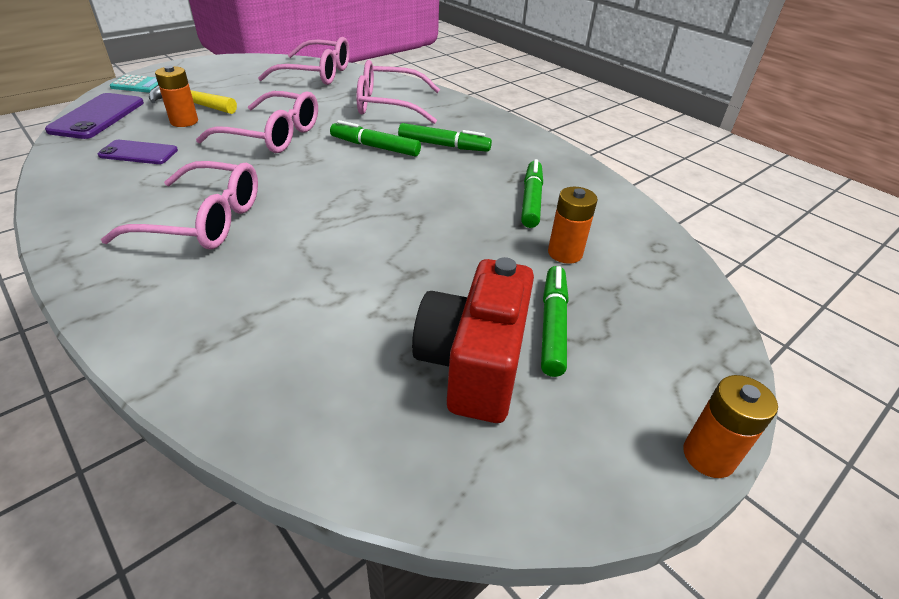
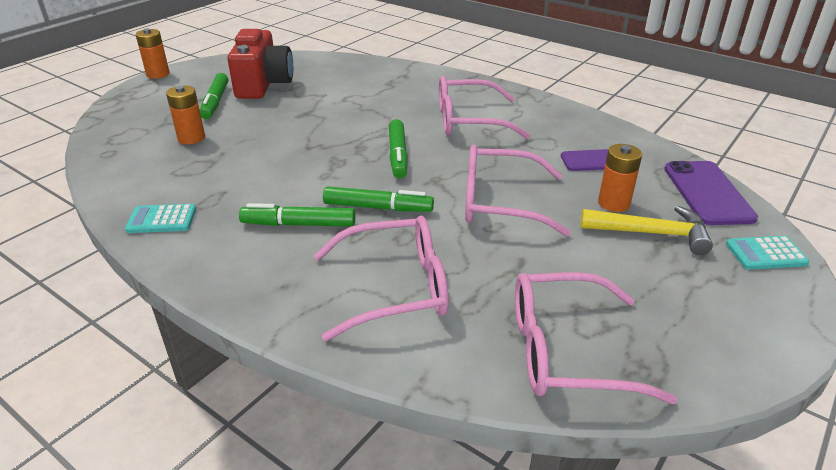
camera: 170 degrees right, 5 degrees down
(531, 200) = (206, 174): green marker -> green marker (397, 155)
(557, 165) = (162, 219): none -> turquoise calculator

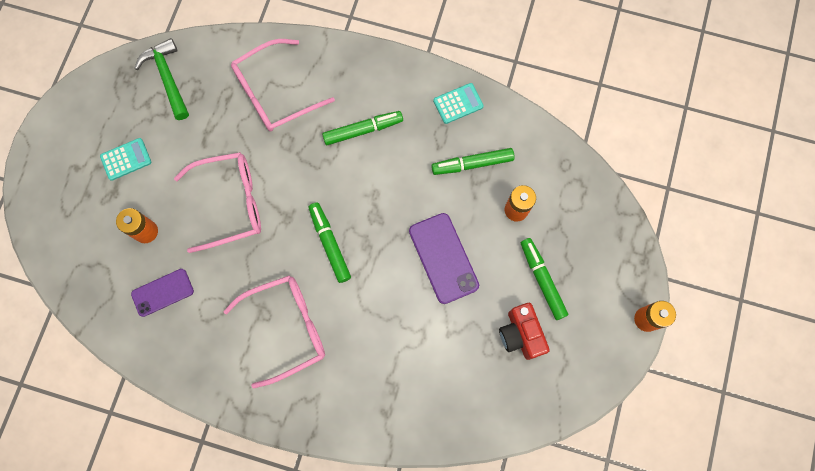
camera: 160 degrees right, 40 degrees up
(263, 85) = (520, 334): red camera -> red camera, size x0.66
(378, 208) = (317, 167): green marker -> green marker (472, 164)
(566, 351) = (167, 78): pink glasses -> green hammer
(651, 233) = (118, 202): yellow hammer -> none
(707, 193) = (73, 271): purple phone -> purple phone (443, 258)
(765, 253) = (43, 204): turquoise calculator -> turquoise calculator (126, 159)

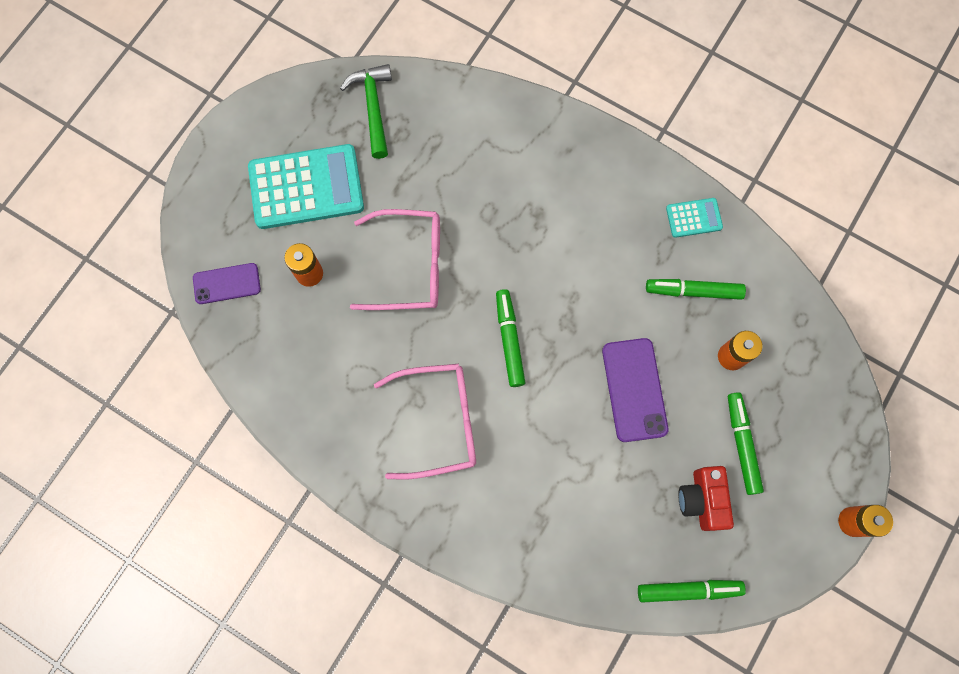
camera: 15 degrees right, 0 degrees up
(126, 159) = (306, 187): turquoise calculator -> turquoise calculator, size x2.12
(162, 292) = (311, 346): purple phone -> purple phone (227, 283)
(275, 93) = (488, 154): pink glasses -> none
(363, 130) = (577, 221): green marker -> green marker (688, 590)

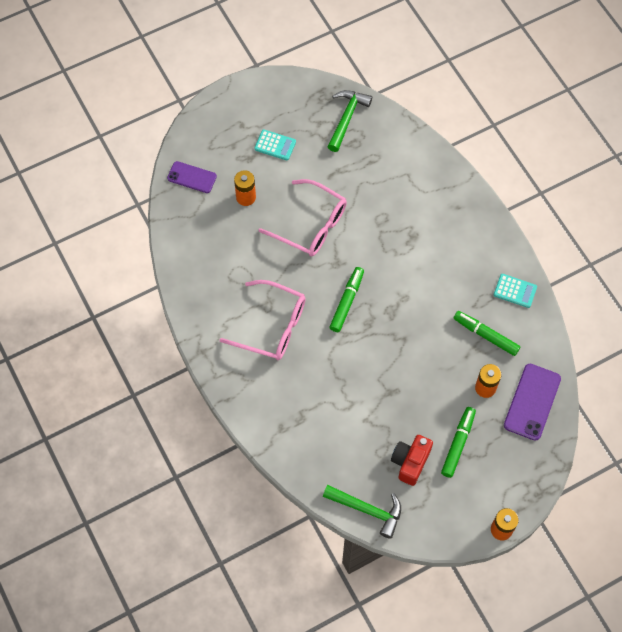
camera: 30 degrees right, 10 degrees down
(306, 187) = (275, 145): turquoise calculator -> turquoise calculator, size x0.47
(634, 389) = (408, 374): purple phone -> purple phone (532, 402)
(688, 590) = (367, 510): green marker -> green hammer

